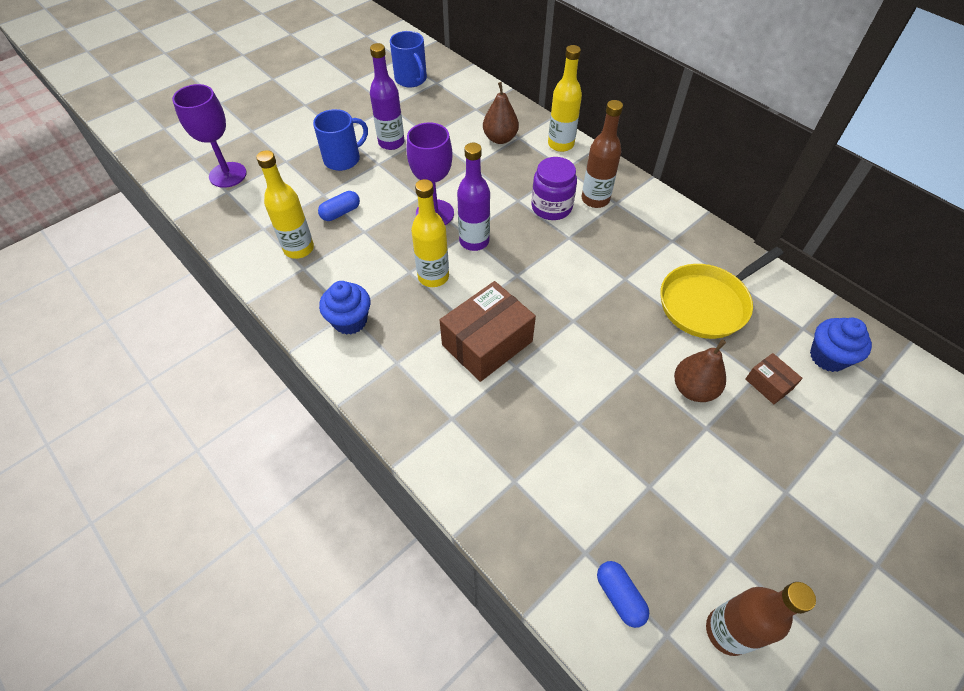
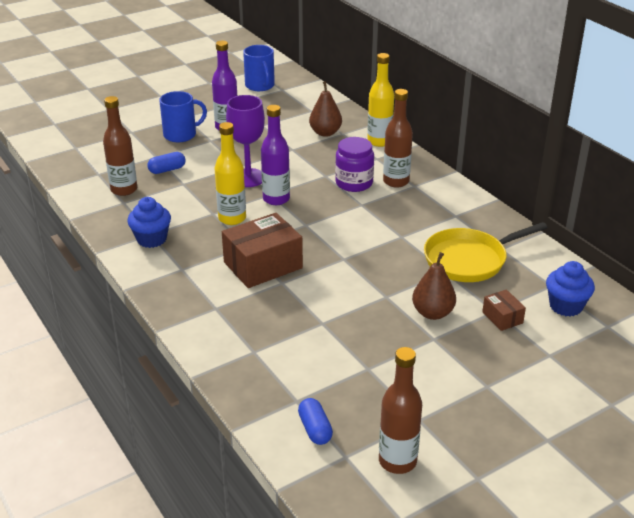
camera: 10 degrees right, 20 degrees down
(228, 175) = (79, 137): purple goblet -> none
(299, 249) = (124, 190): yellow bottle -> brown bottle

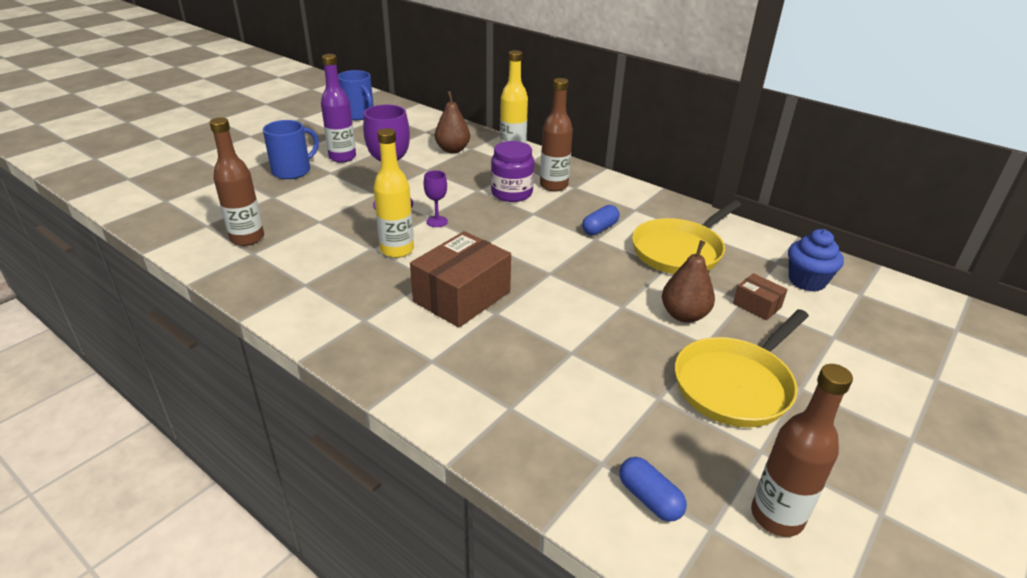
camera: 20 degrees left, 0 degrees up
(151, 239) = (308, 290): blue cupcake -> none
(167, 170) = (292, 209): blue capsule -> blue capsule (599, 228)
(276, 199) = (437, 221): purple bottle -> purple goblet
(435, 372) = (736, 385): none -> yellow pan

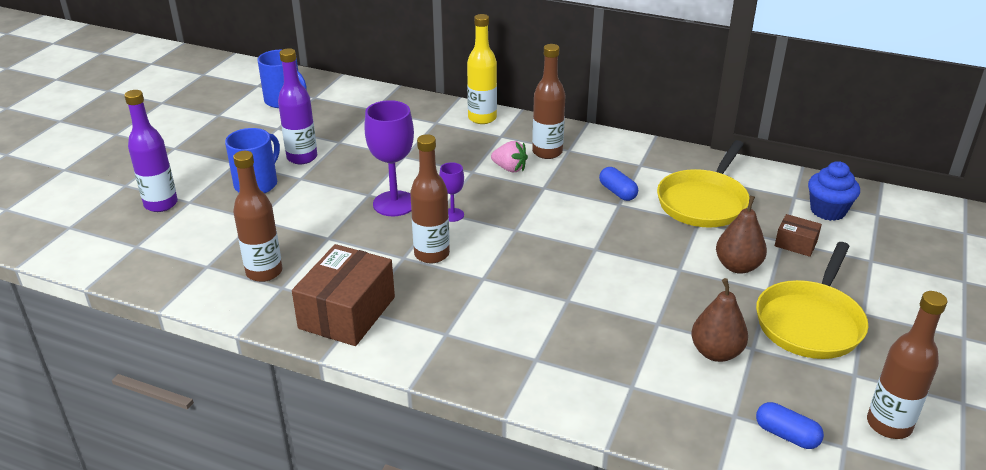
camera: 15 degrees left, 0 degrees up
(208, 173) = (161, 204): none -> purple bottle
(397, 250) = (431, 254): yellow bottle -> brown bottle
(452, 150) = (417, 127): brown pear -> brown pear (716, 352)
(462, 296) = (526, 290): brown box -> brown box (347, 313)
(512, 193) = (509, 168): purple jar -> pink strawberry
(599, 228) = (617, 192): blue capsule -> blue capsule turned 60 degrees counterclockwise

